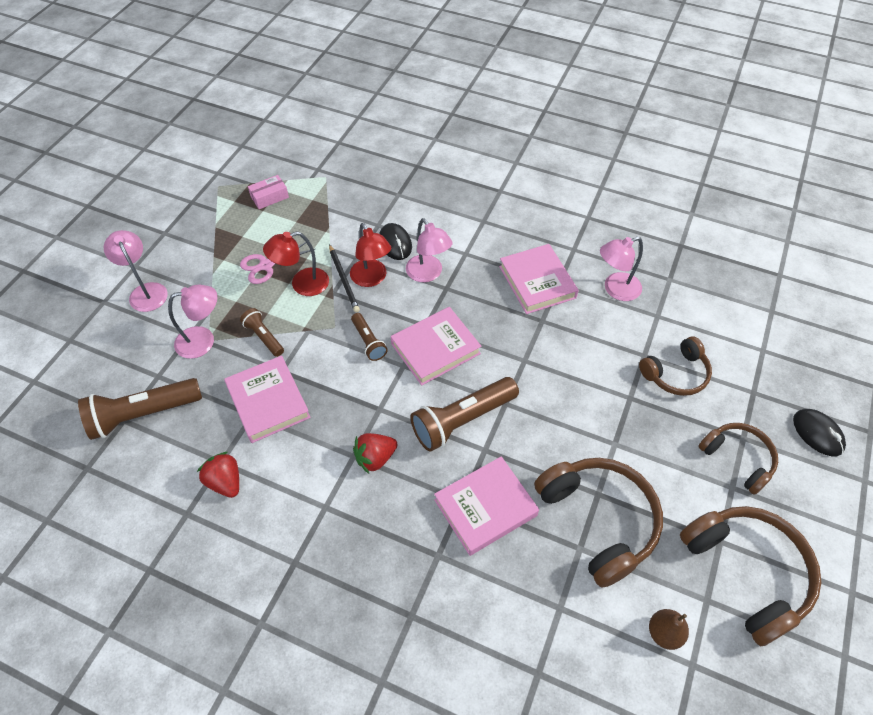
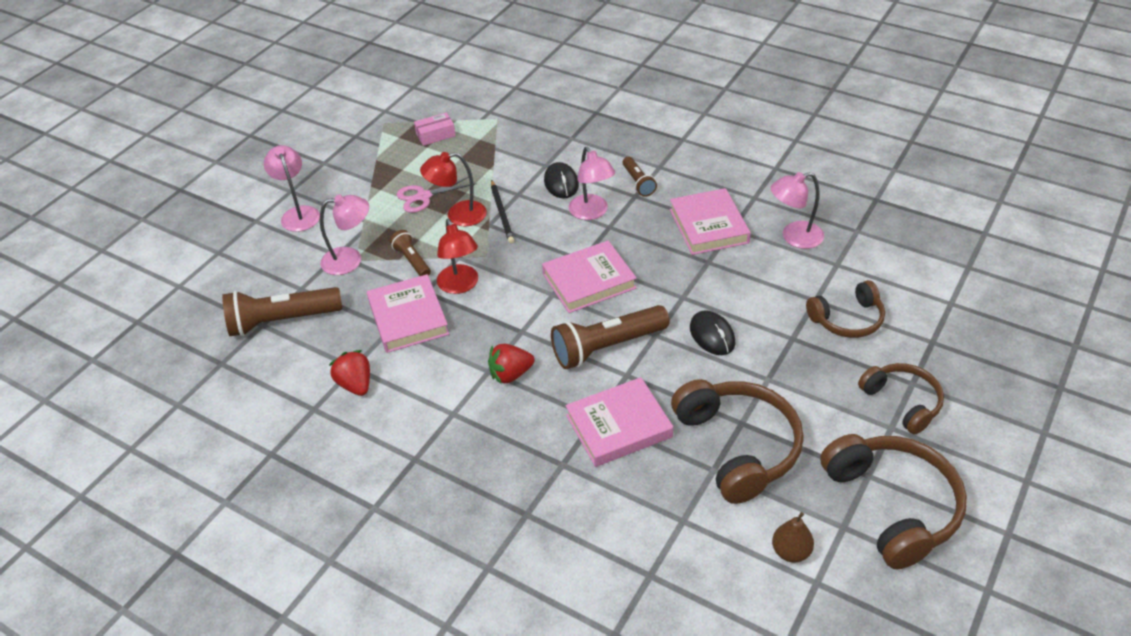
camera: 10 degrees right, 10 degrees down
(368, 342) = (519, 271): brown flashlight -> brown flashlight (638, 183)
(371, 279) = (531, 214): red lamp -> red lamp (460, 286)
(817, 433) = (998, 385): black mouse -> black mouse (712, 335)

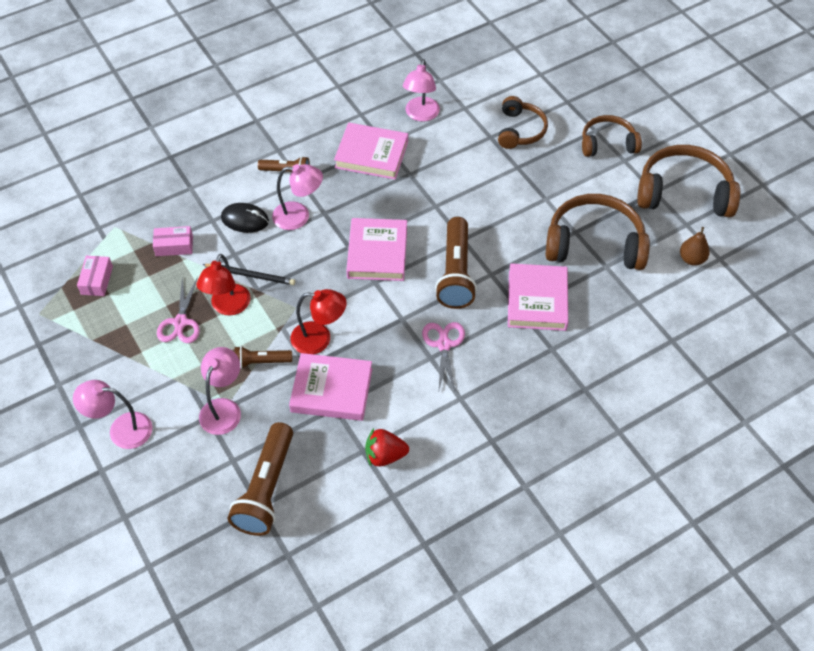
camera: 65 degrees left, 10 degrees up
(501, 157) = (174, 246): none -> pink box
(510, 374) = (444, 344): red strawberry -> pink scissors
(712, 335) = (485, 208): black mouse -> none

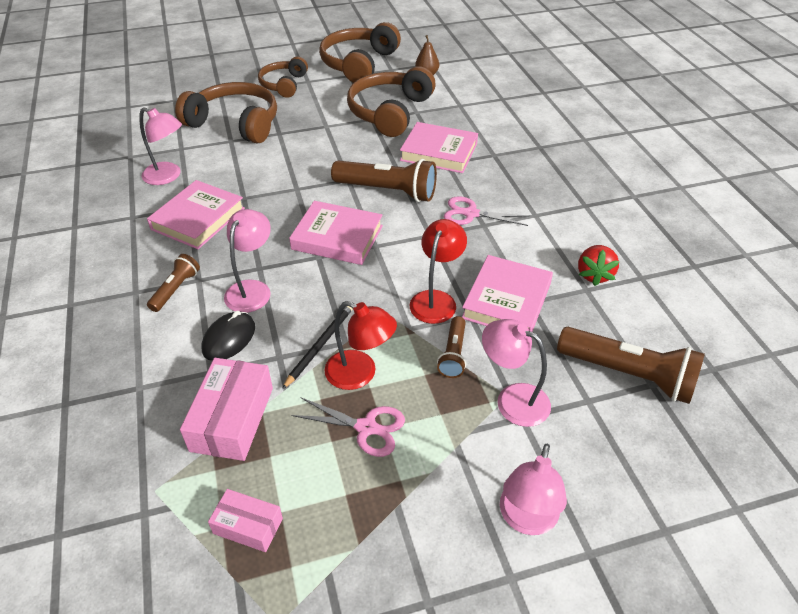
camera: 75 degrees left, 10 degrees down
(174, 246) = (232, 419): pink box -> pink box, size x1.69
(520, 130) = (235, 123): brown headphones -> brown headphones, size x1.63

